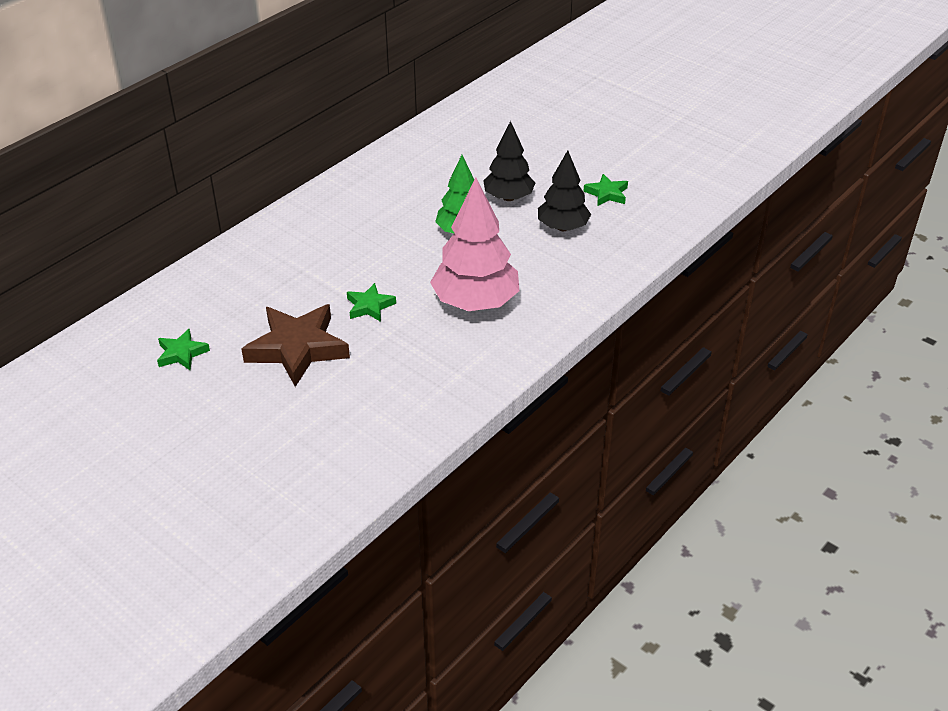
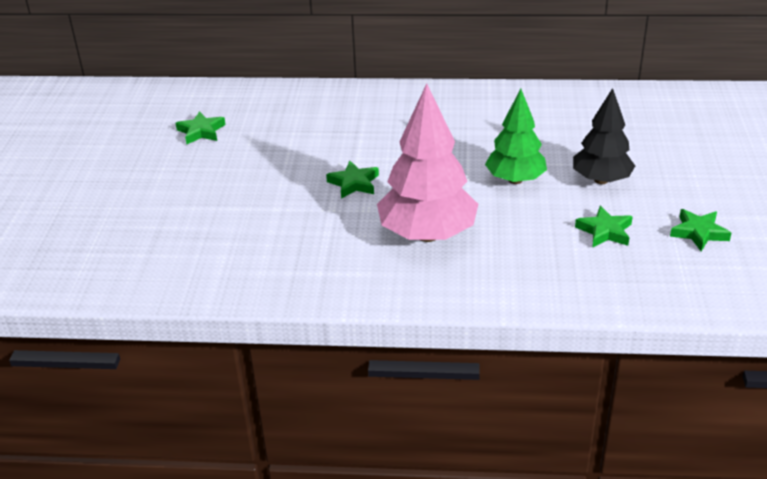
camera: 55 degrees right, 5 degrees down
(297, 348) = (262, 176): brown star -> none
(563, 227) = (605, 231): black tree -> green star

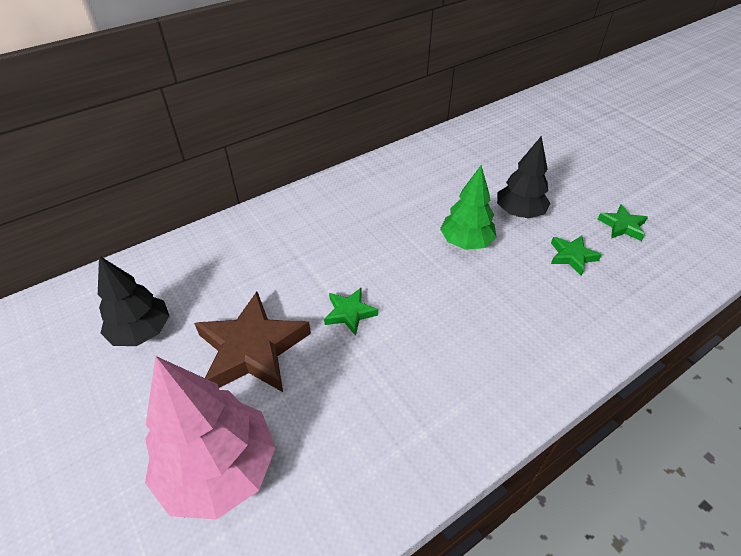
camera: 40 degrees left, 10 degrees up
(201, 131) = (142, 332): green star -> black tree
(260, 173) = (252, 349): none -> brown star
(427, 234) = (463, 332): pink tree -> pink tree (219, 469)

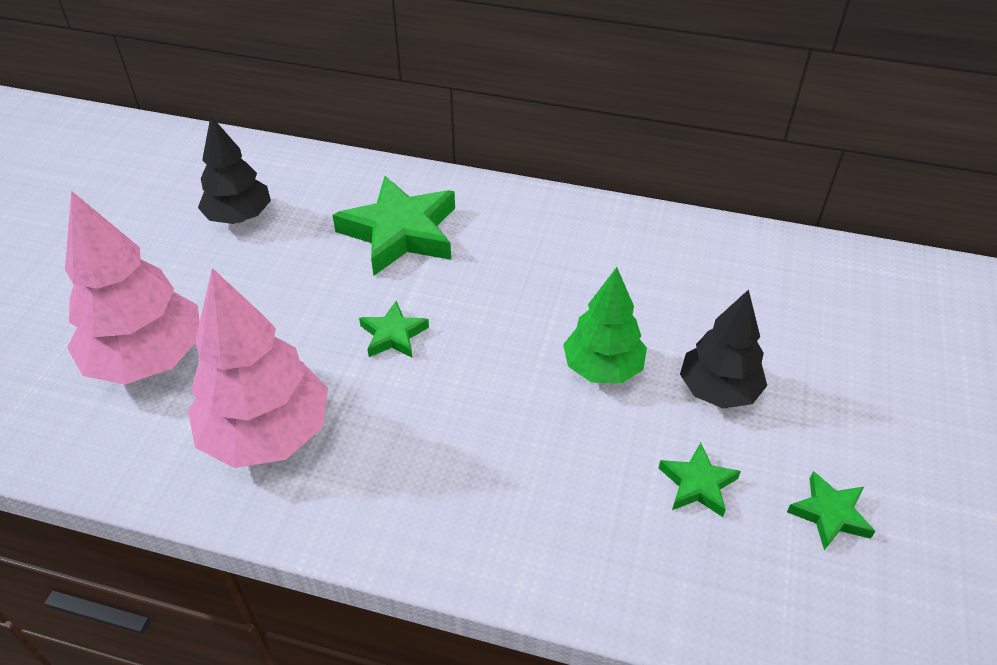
camera: 50 degrees right, 0 degrees up
(252, 349) = (284, 296): brown star -> none
(266, 259) = (400, 232): none -> green star
(368, 429) = (267, 434): none -> pink tree

